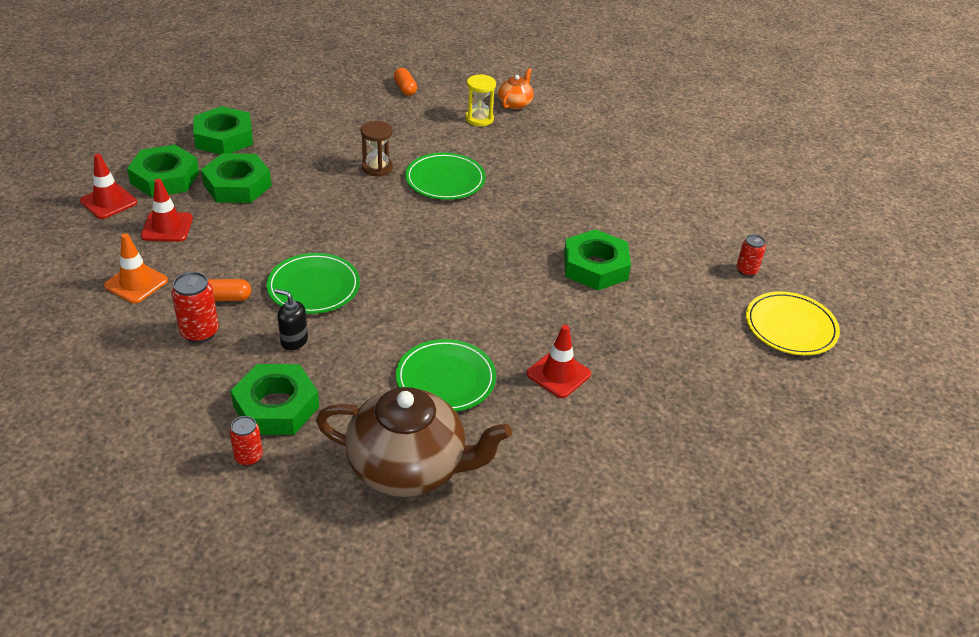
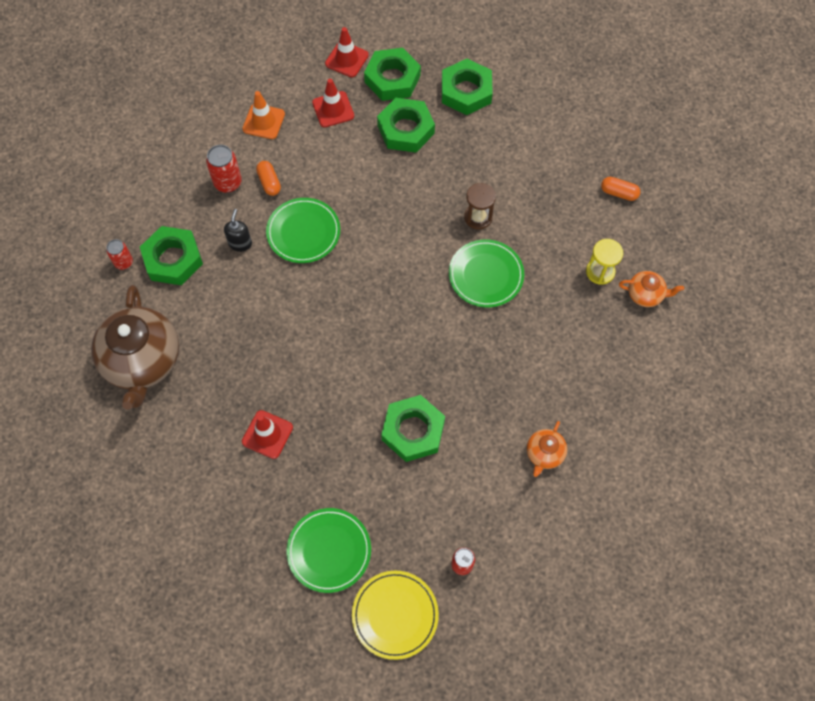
camera: 75 degrees right, 25 degrees up
(405, 89) = (619, 193): orange capsule -> orange capsule turned 60 degrees clockwise
(445, 379) = (235, 356): green plate -> green plate (329, 550)
(648, 195) = (544, 453): none -> orange teapot

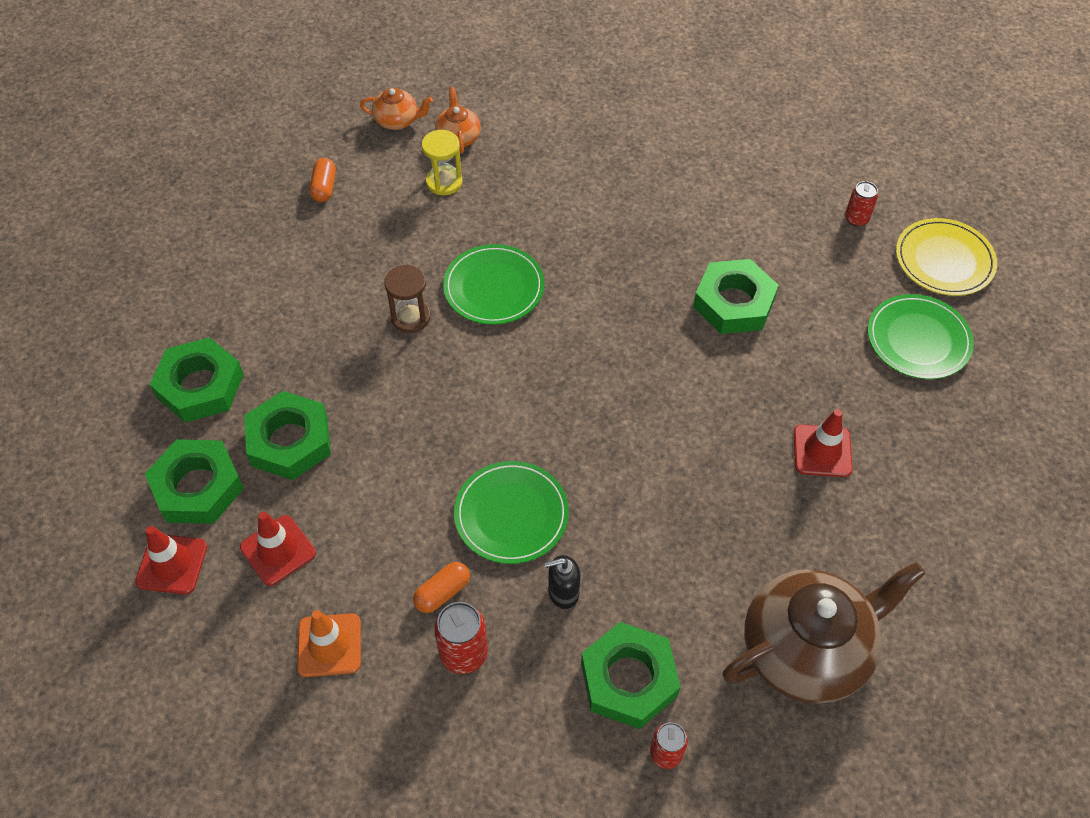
camera: 110 degrees left, 10 degrees down
(544, 453) = (695, 181): orange teapot -> orange teapot (397, 121)

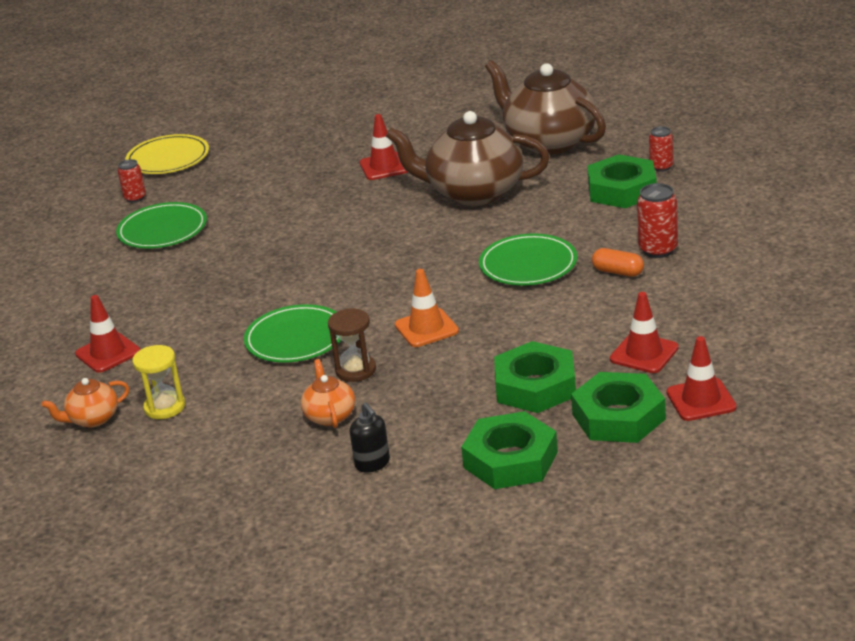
camera: 105 degrees left, 25 degrees down
(324, 187) = (202, 481): orange capsule -> none
(329, 645) = (701, 303): orange traffic cone -> orange traffic cone (426, 328)
(397, 121) = (76, 467): orange teapot -> orange teapot (330, 415)
(555, 159) = (108, 353): none -> red traffic cone
(563, 592) = (577, 227): black soap dispenser -> black soap dispenser (372, 463)
(707, 519) = (474, 192): none -> brown teapot
(734, 303) = (256, 227): green nut -> none
(918, 339) = (257, 154): green plate -> green plate (162, 230)

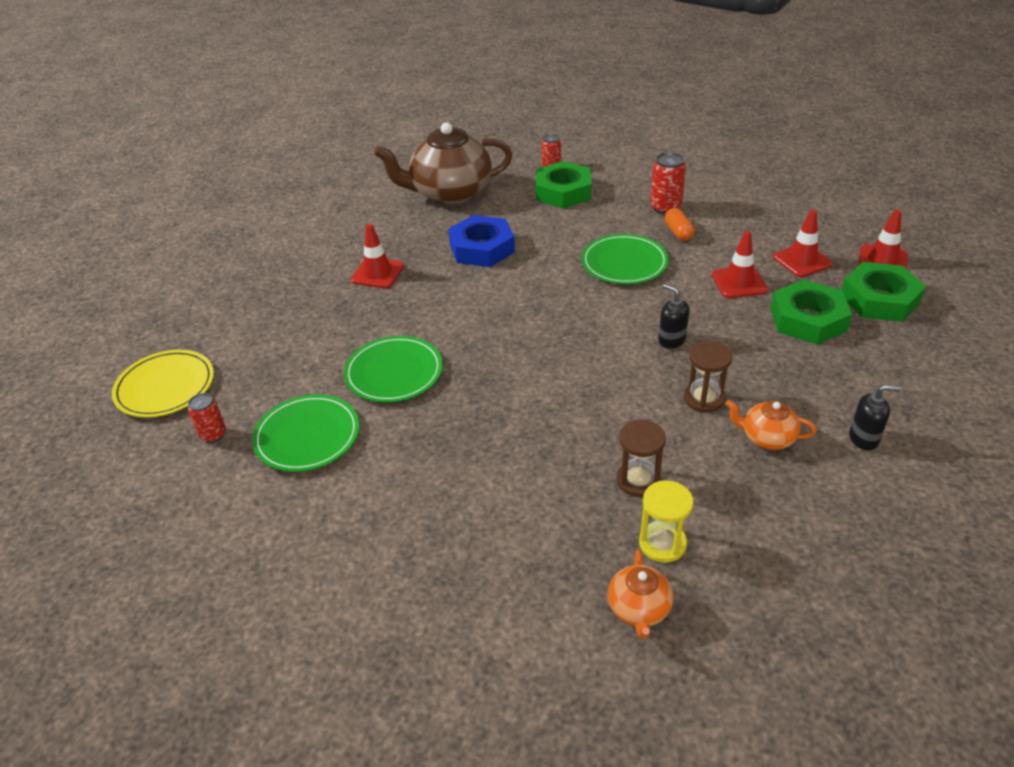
camera: 60 degrees left, 10 degrees up
(108, 353) = (514, 555): red traffic cone -> red traffic cone (739, 282)
(225, 374) = (638, 480): none -> brown hourglass
(296, 338) = (615, 415): green plate -> green plate (394, 372)
(426, 328) = (671, 340): orange traffic cone -> black soap dispenser
(474, 192) = (482, 248): brown teapot -> blue nut
(510, 460) = (906, 366): green nut -> none
(618, 272) = (678, 232): orange capsule -> orange capsule turned 75 degrees counterclockwise

